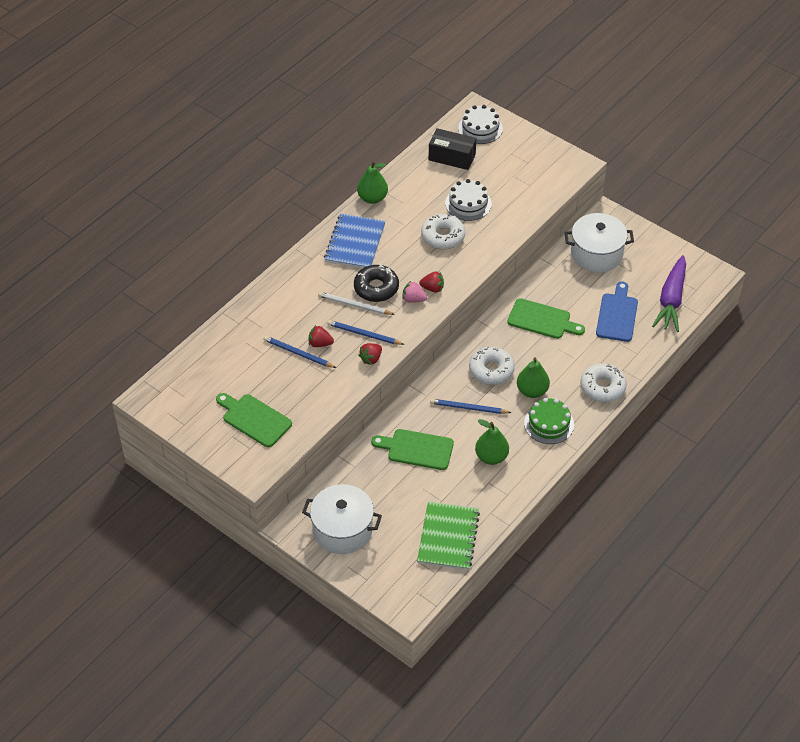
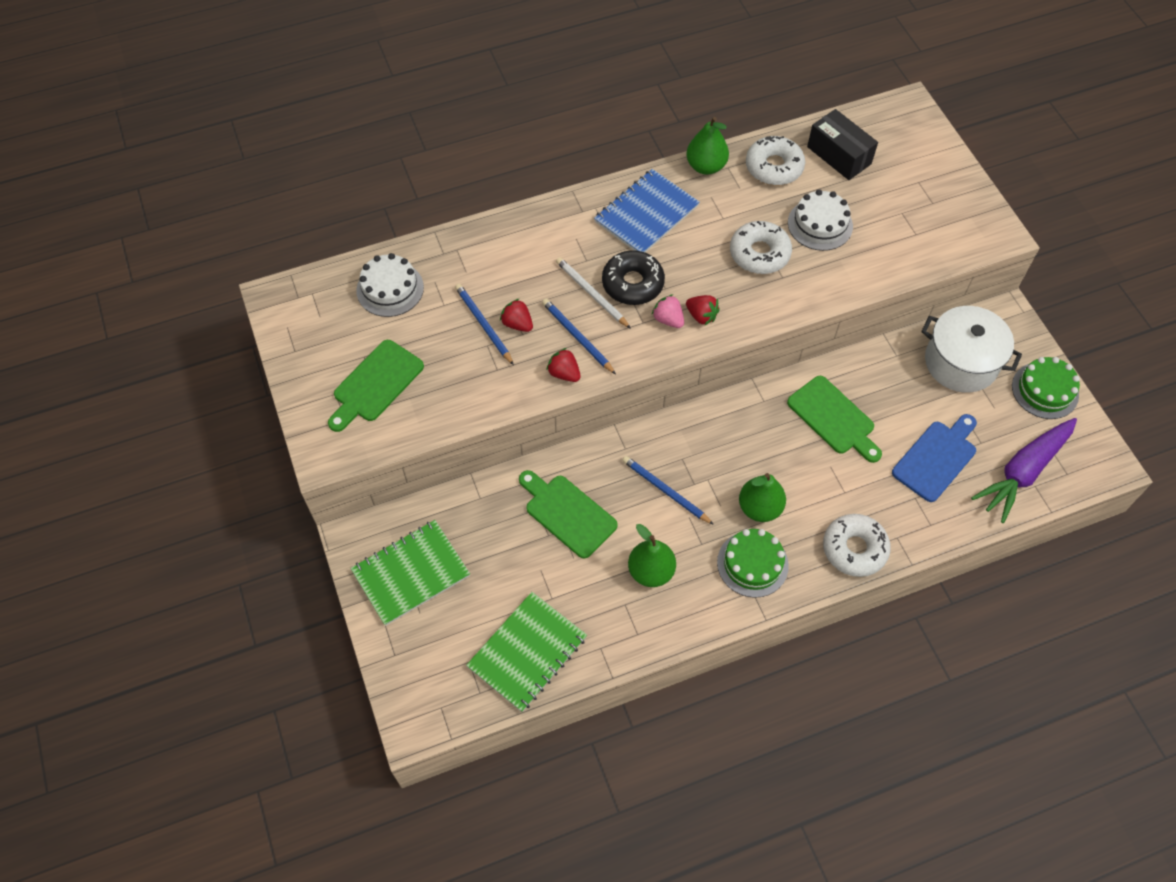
camera: 30 degrees right, 10 degrees up
(254, 419) = (375, 384): green cutting board -> green cutting board turned 120 degrees counterclockwise
(342, 530) = (411, 573): white pot -> green notebook
(371, 359) = (564, 373): red strawberry -> red strawberry turned 60 degrees clockwise
(480, 128) = (899, 133): white cake -> white cake (390, 289)
(491, 370) = (726, 454): white donut -> white donut (774, 167)
(655, 248) = (1045, 390): none -> green cake

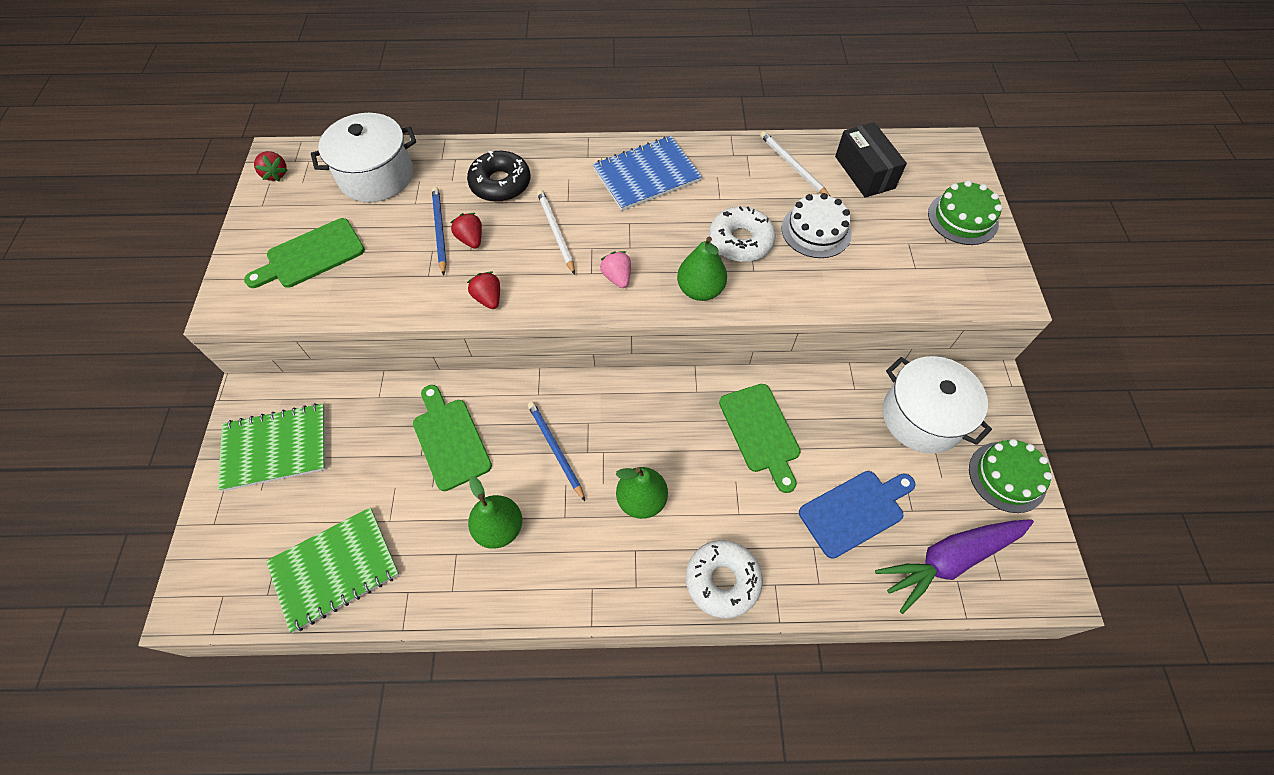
camera: 20 degrees right, 0 degrees up
(390, 289) = (376, 176): white cake -> white pot
(577, 337) = (520, 268): blue pencil -> none
(632, 283) = (600, 234): black donut -> black donut (500, 184)
(701, 316) = (652, 284): red strawberry -> red strawberry (275, 174)
(706, 166) = (725, 148): green pear -> green pear (700, 290)
(752, 564) = (606, 558): green cake -> green cake (962, 218)
(774, 167) = (793, 166): white donut -> white pencil

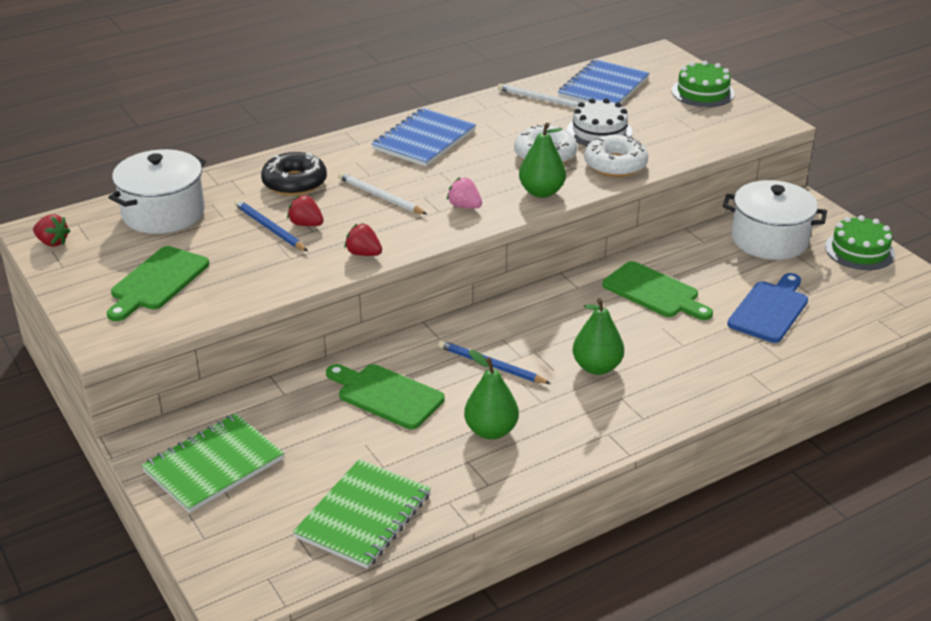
camera: 30 degrees left, 25 degrees down
(722, 581) = (708, 387): white donut -> white donut (615, 165)
(864, 172) = (603, 88): black box -> blue notebook
(949, 560) = (861, 310): purple carrot -> none

